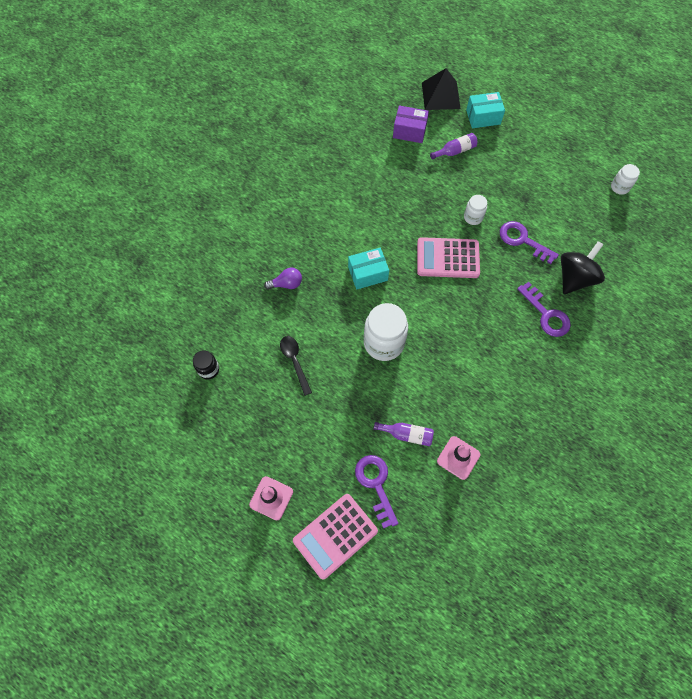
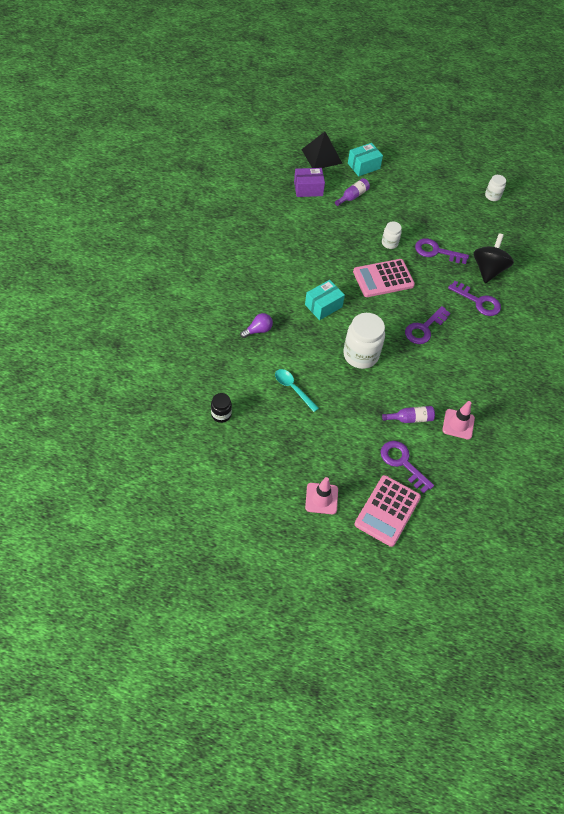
camera: 25 degrees left, 10 degrees down
(295, 362) = (293, 389): black spoon -> turquoise spoon
(469, 330) = (424, 328): none -> purple key

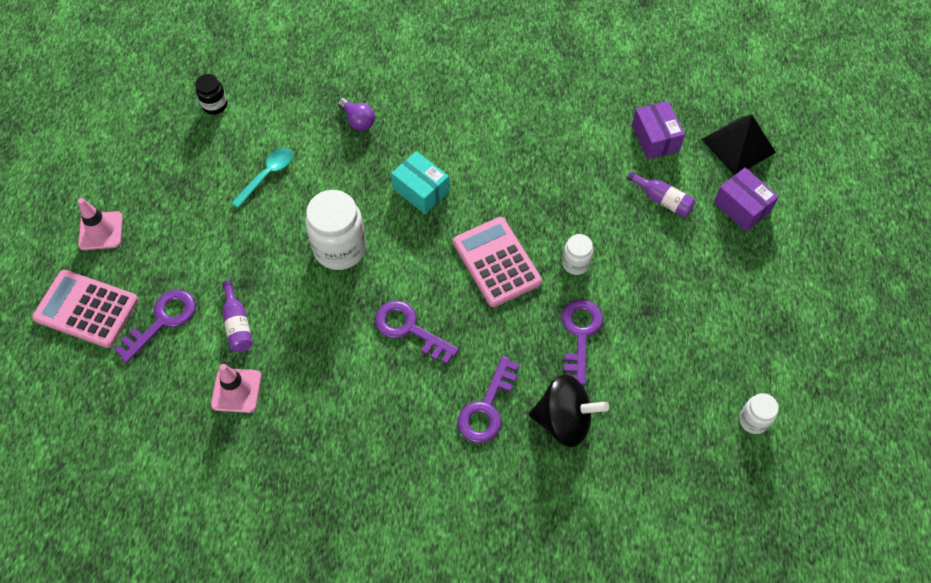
camera: 85 degrees right, 5 degrees up
(363, 166) = (742, 207): turquoise box -> purple box

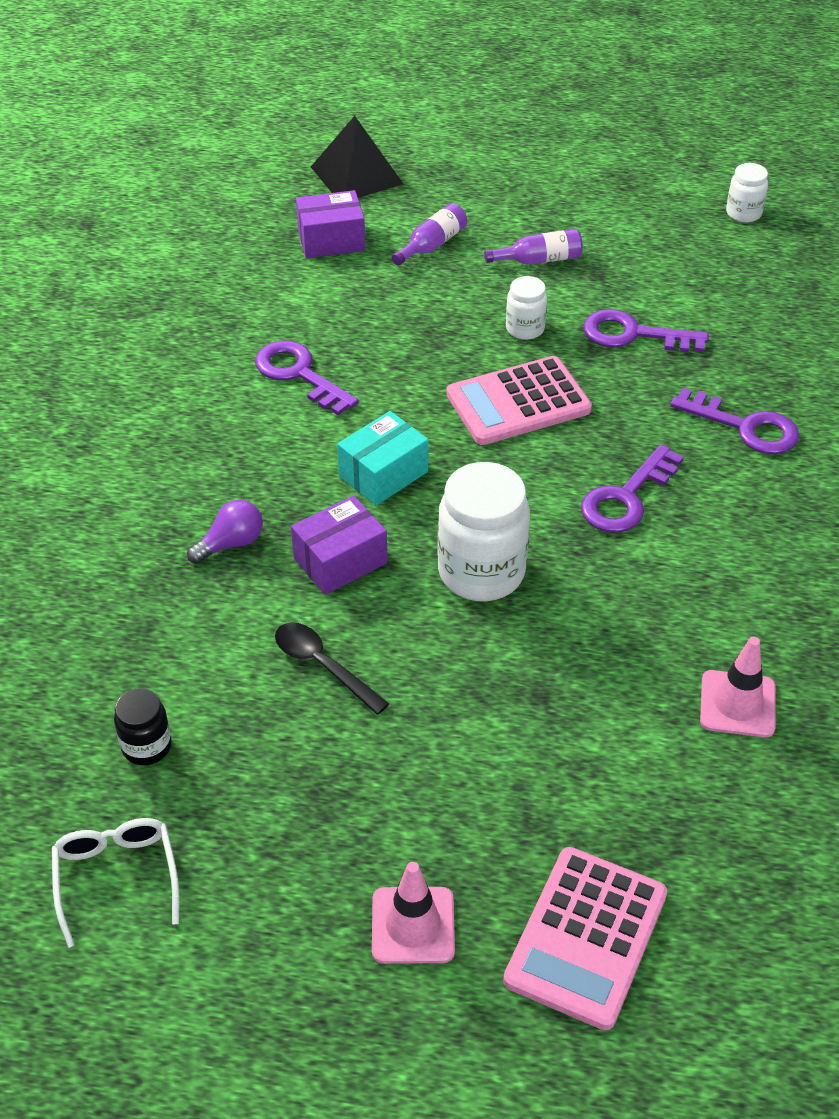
camera: 85 degrees left, 15 degrees down
(138, 106) = (116, 878): none -> white glasses
(162, 321) = (611, 813): purple key -> purple key (299, 375)
(237, 324) = (618, 704): purple bottle -> purple bottle (539, 260)
(267, 175) = (323, 666): turquoise spoon -> black spoon
(564, 420) = (757, 359): black spinning top -> none
(742, 207) = (451, 184): purple box -> purple box (340, 561)

